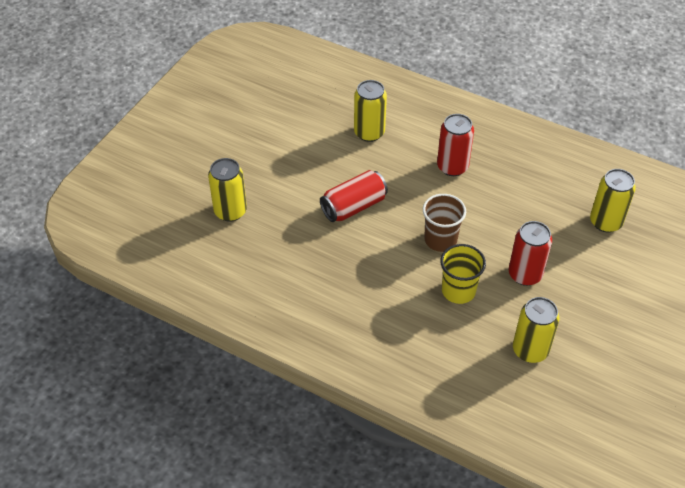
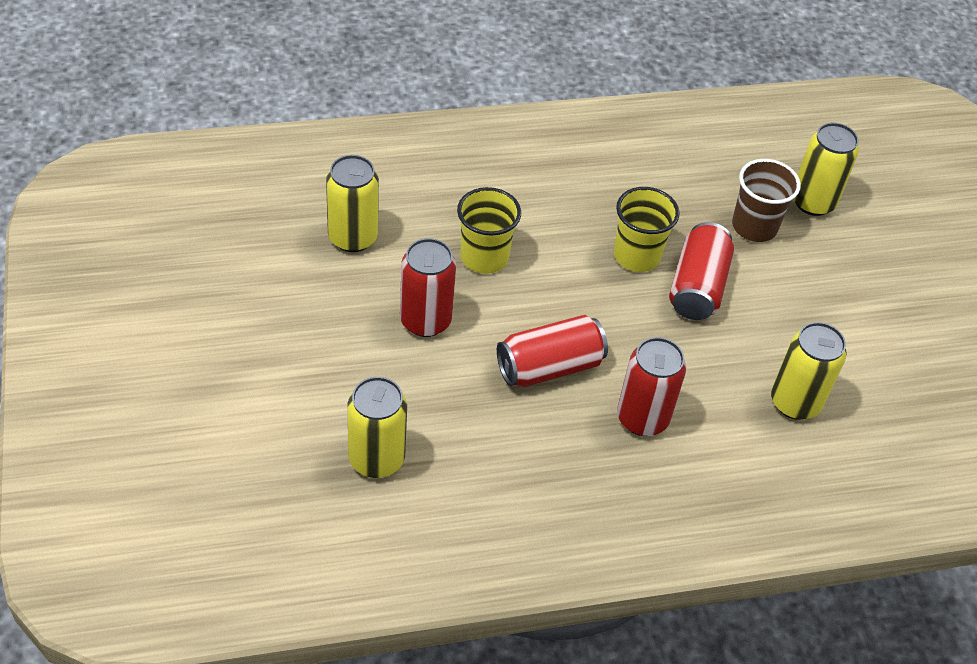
camera: 135 degrees right, 0 degrees up
(368, 241) = (636, 256): none -> yellow cup
(440, 240) = (559, 305): brown cup -> brown cup (754, 226)
(477, 214) = (549, 367): none -> red can

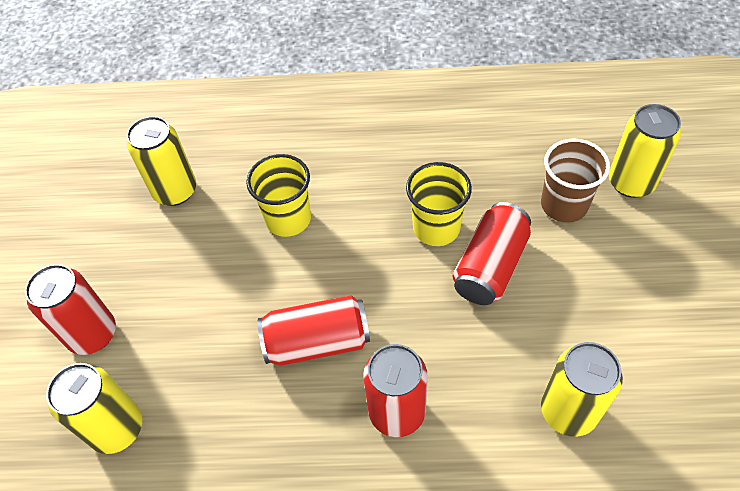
camera: 20 degrees right, 5 degrees up
(425, 321) = (213, 281): red can -> red can (92, 334)

